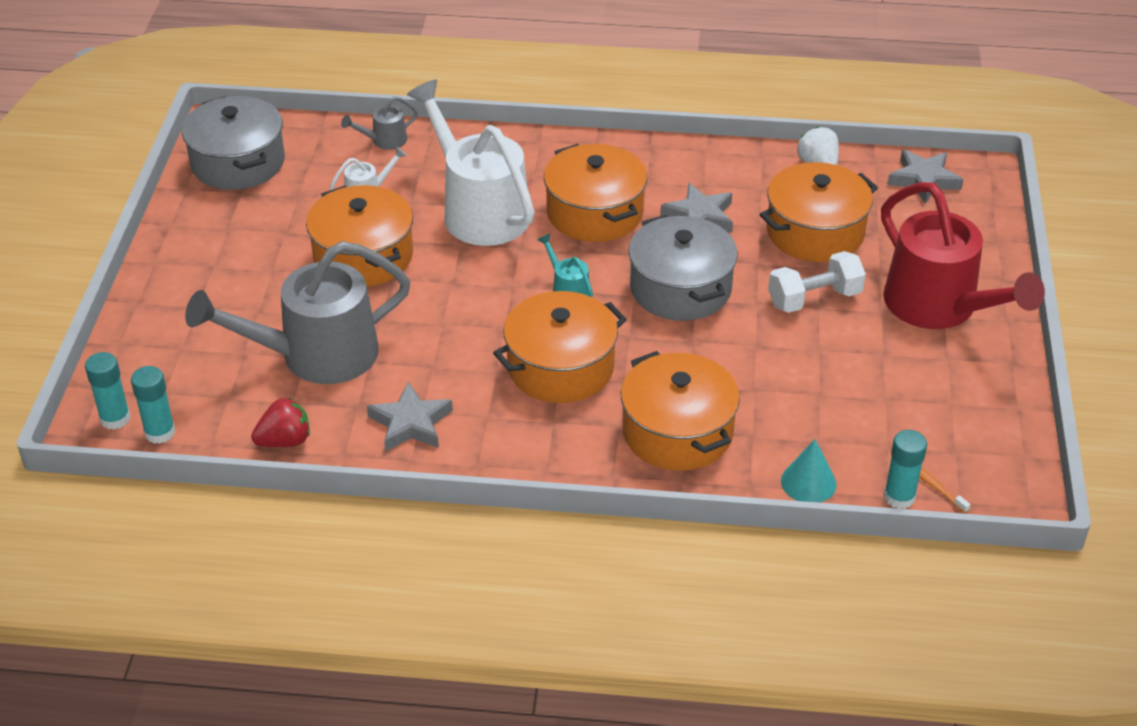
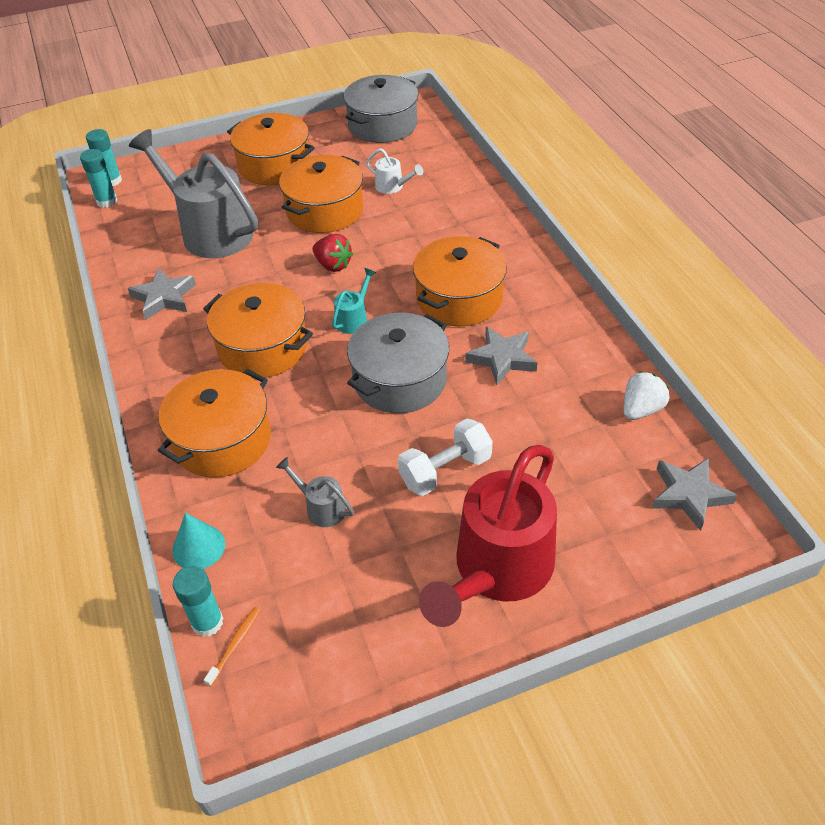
camera: 65 degrees right, 5 degrees up
(285, 441) = (121, 251): red strawberry -> red strawberry (333, 265)
(384, 141) = (457, 170): grey watering can -> grey watering can (321, 507)
(478, 210) = (415, 240): white watering can -> none
(814, 299) = (445, 470): white dumbbell -> white dumbbell turned 75 degrees counterclockwise
(815, 232) = (540, 440): orange pot -> orange pot (274, 165)

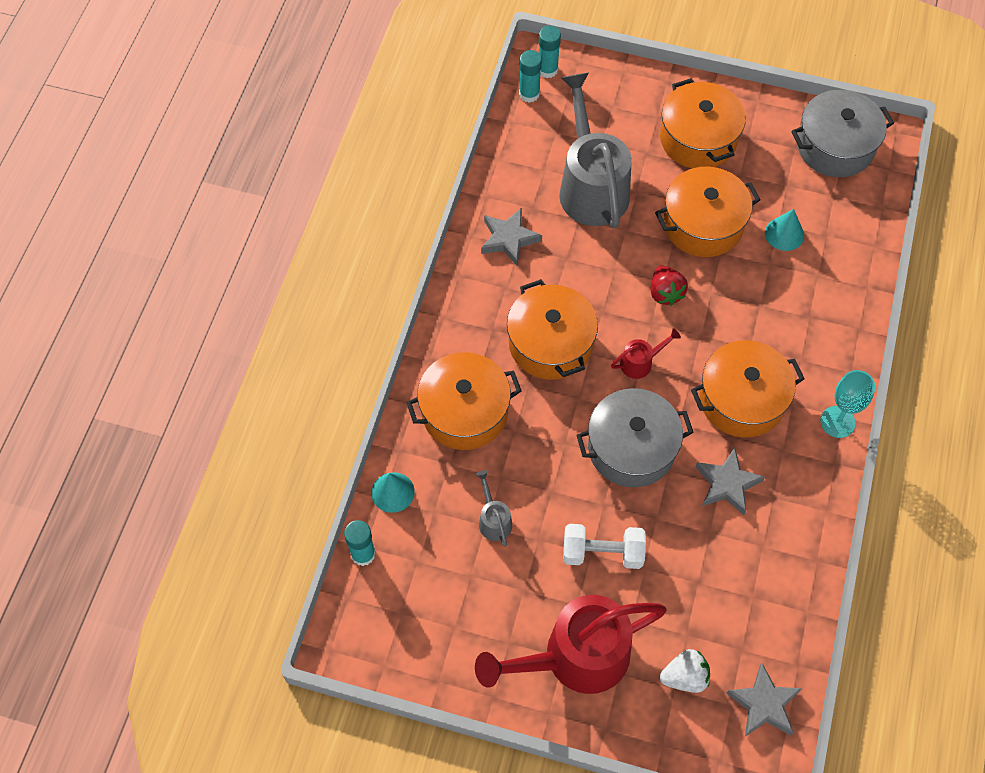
camera: 35 degrees right, 15 degrees up
(235, 645) = (369, 583): orange toothbrush -> none
(354, 318) = (641, 362): turquoise watering can -> red watering can
(393, 187) = (784, 234): white watering can -> turquoise cone
(545, 272) = (837, 422): none -> turquoise goblet
(641, 409) = (795, 608): white strawberry -> white strawberry (685, 677)

